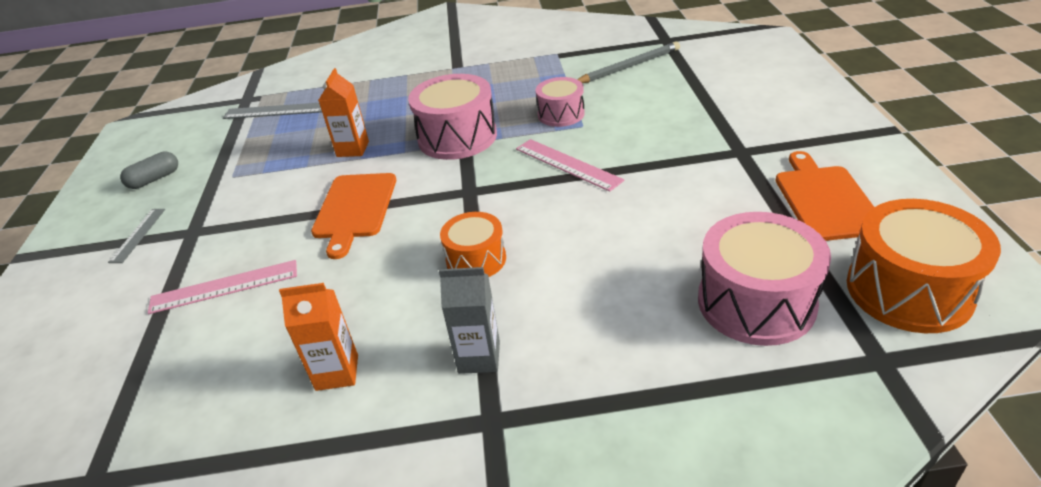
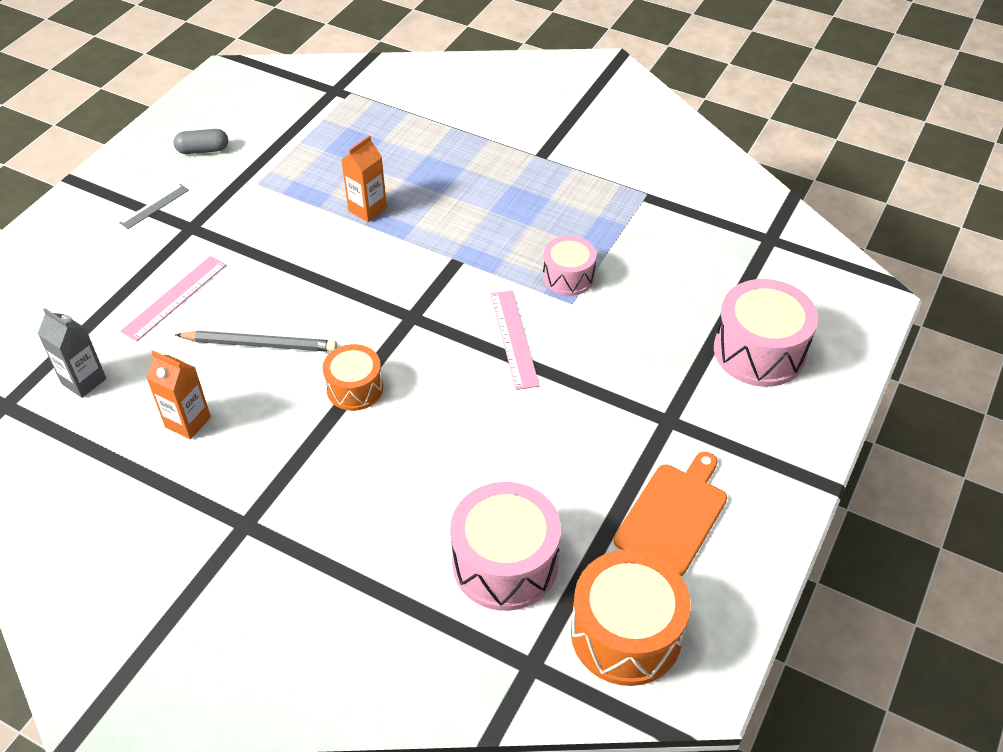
camera: 30 degrees right, 10 degrees up
(224, 287) = (174, 297): pink ruler -> pink ruler turned 75 degrees counterclockwise
(275, 111) = (345, 121): grey ruler -> none
(354, 209) = (315, 279): orange cutting board -> none
(457, 137) = (458, 249): pink drum -> pink drum (759, 351)
(479, 357) = (281, 472): grey carton -> grey carton (84, 381)
(628, 67) = (692, 254): grey pencil -> grey pencil (260, 344)

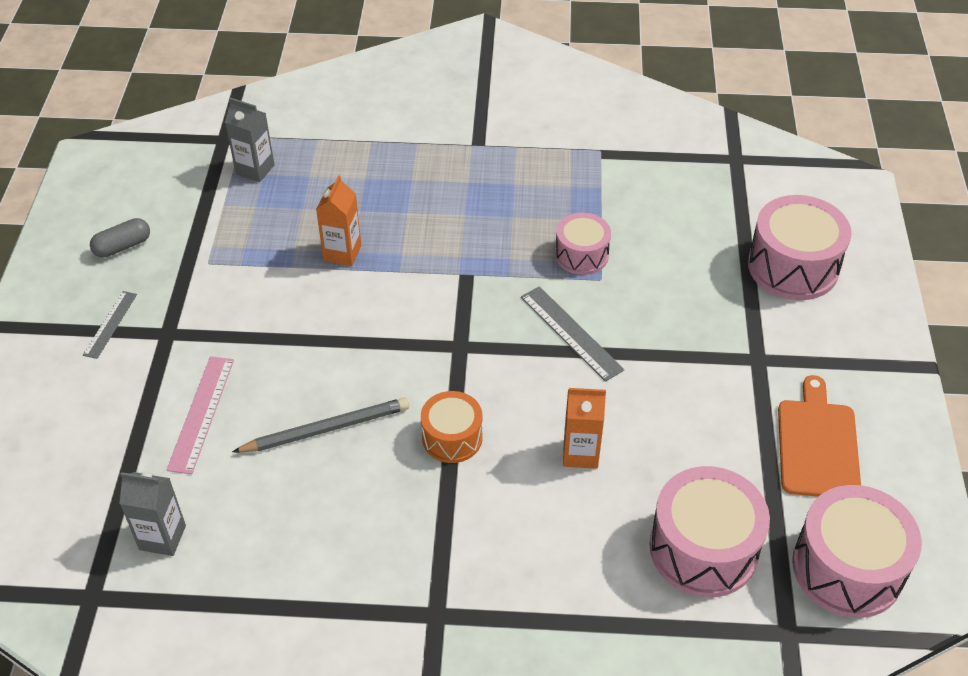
camera: 25 degrees left, 0 degrees up
(188, 422) = (305, 536): orange carton -> orange carton (580, 453)
(343, 121) = (255, 169): none -> grey carton
(514, 338) = (571, 333): pink ruler -> grey ruler
(626, 633) = (847, 568): orange drum -> pink drum

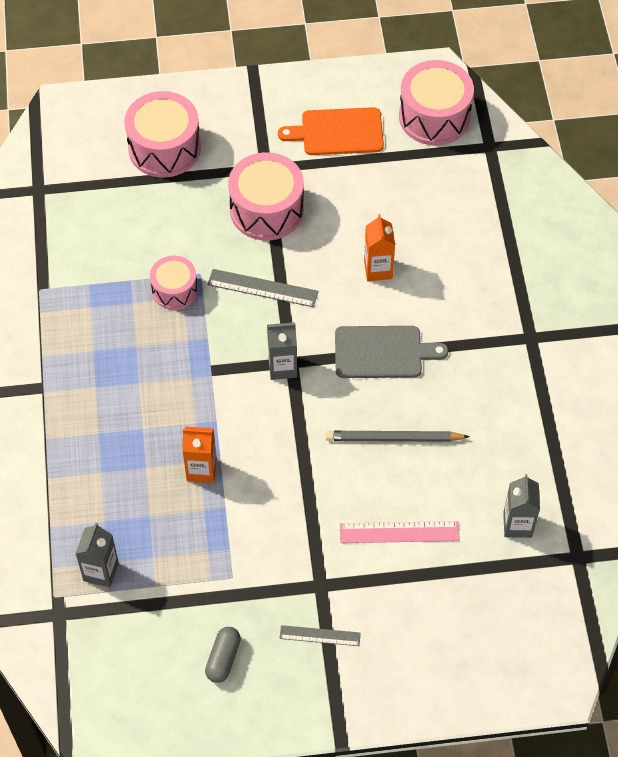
camera: 100 degrees left, 10 degrees up
(123, 246) = (223, 658): grey capsule -> grey capsule turned 60 degrees clockwise
(326, 429) = (394, 439): grey pencil -> grey pencil turned 60 degrees counterclockwise
(452, 437) = (382, 352): orange drum -> grey cutting board
(454, 337) = (282, 367): none -> grey carton
(571, 333) = (262, 288): grey ruler -> grey ruler turned 60 degrees clockwise
(703, 549) = (440, 193): pink drum -> pink drum (266, 210)

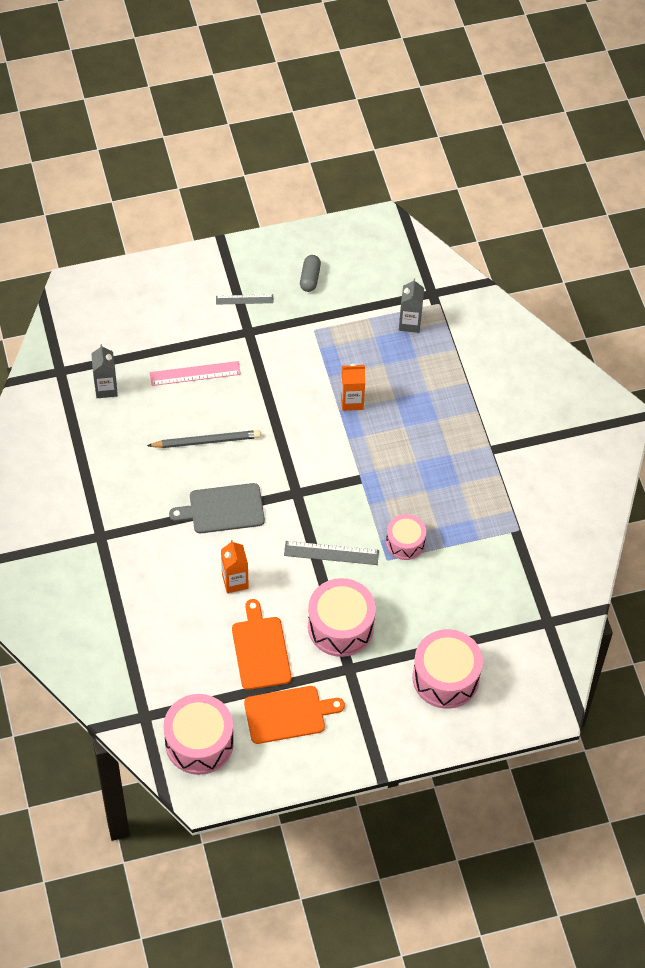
camera: 170 degrees right, 0 degrees up
(282, 367) = (303, 487): grey carton -> none
(358, 196) = (260, 649): none -> orange cutting board

